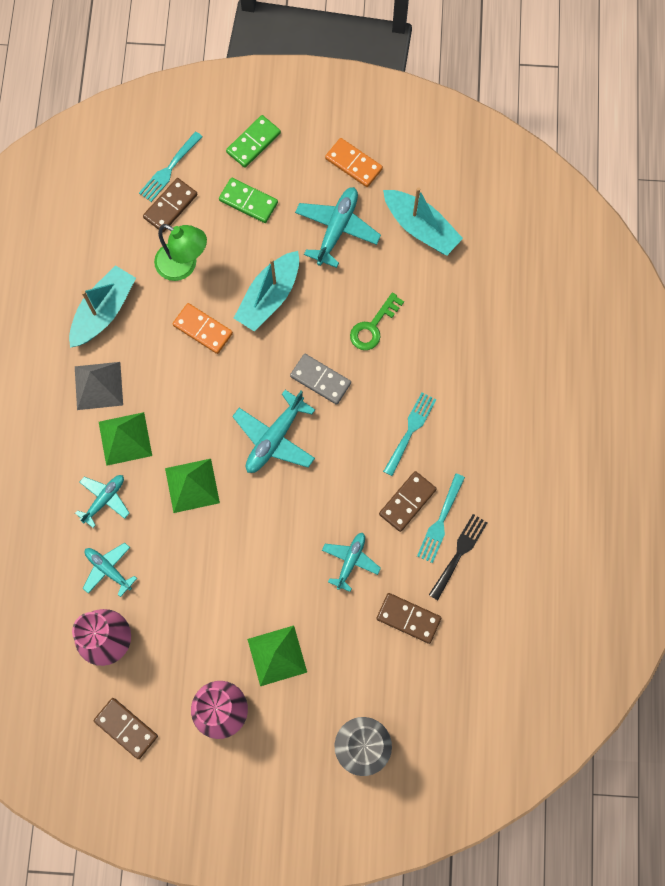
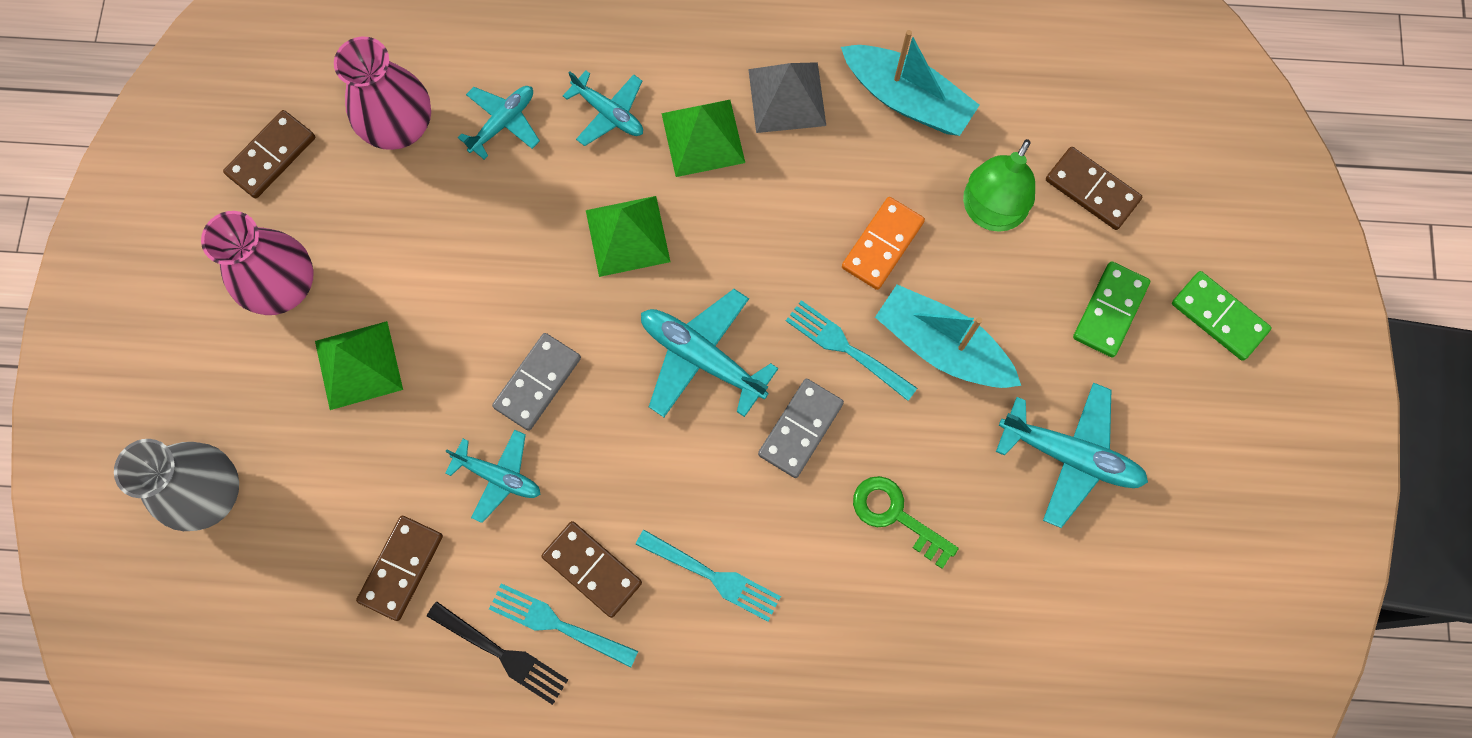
camera: 90 degrees right, 0 degrees up
(169, 169) = (1158, 186): turquoise fork -> turquoise fork (846, 348)
(290, 539) = (538, 383): none -> grey domino
(353, 164) = (1195, 484): orange domino -> none
(421, 228) = (1082, 601): turquoise boat -> none

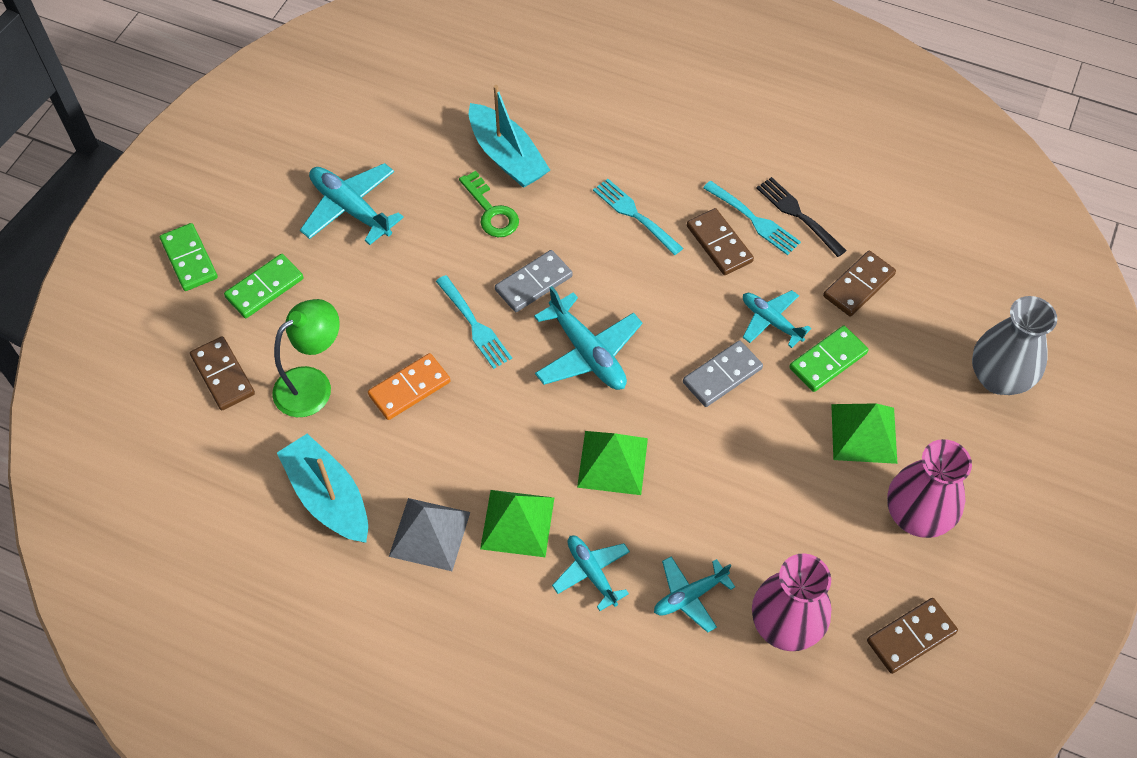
camera: 160 degrees left, 15 degrees down
(418, 446) = (828, 361): none -> green domino
(942, 346) = (402, 304): turquoise boat -> turquoise boat (507, 156)

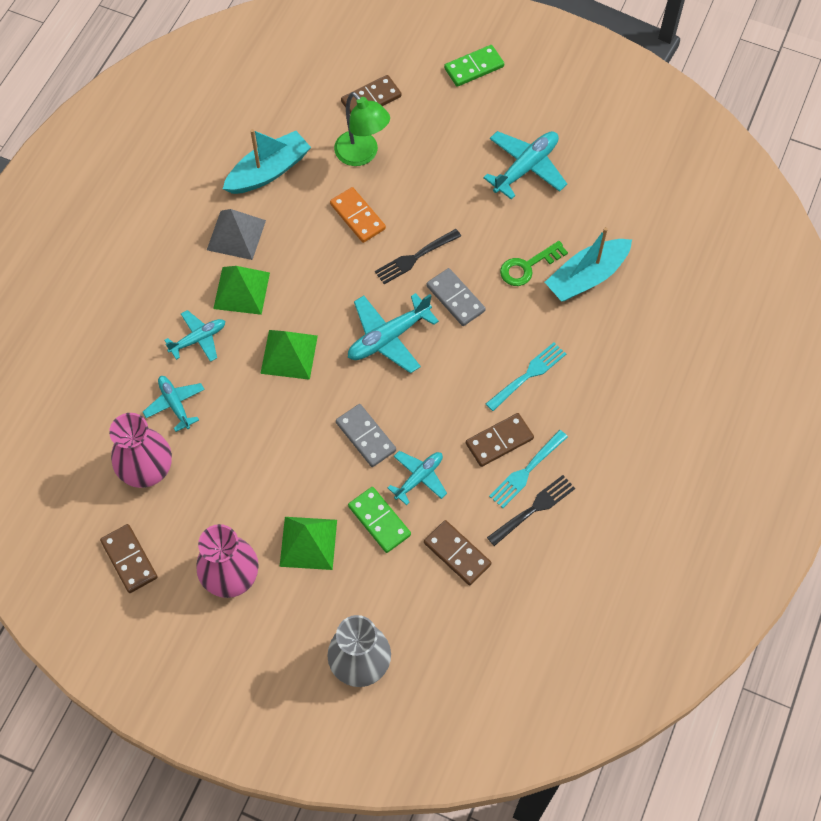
camera: 90 degrees right, 5 degrees up
(265, 288) = (448, 117): green domino -> none
(474, 325) = (415, 257): turquoise fork -> black fork

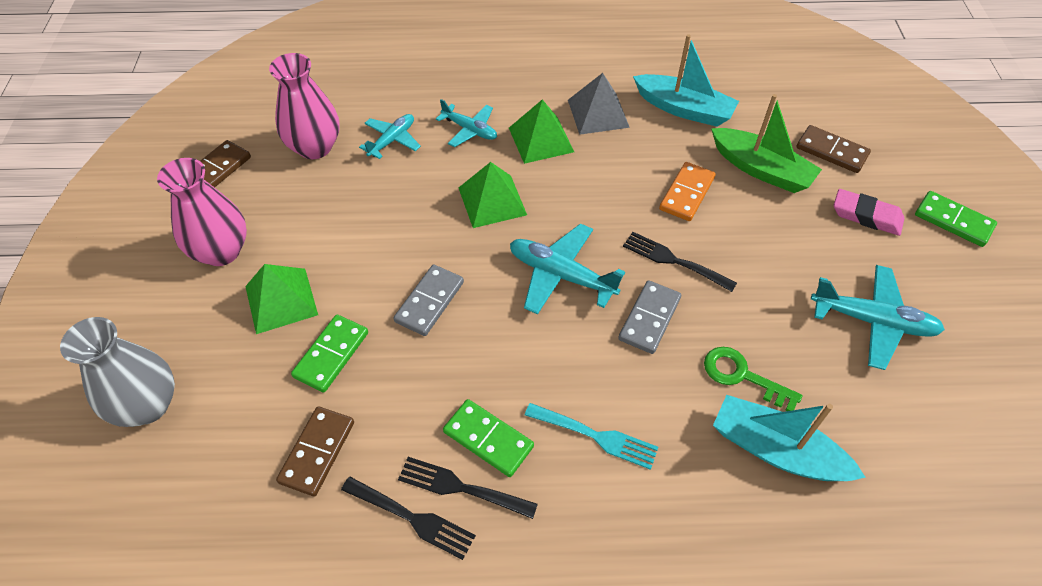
camera: 65 degrees right, 10 degrees down
(362, 155) = (761, 169): green lamp -> green boat
(419, 478) = (401, 372): turquoise plane -> none
(441, 116) = (866, 216): none -> pink eraser
(499, 441) = (488, 439): brown domino -> green domino
(526, 471) = (461, 487): turquoise fork -> black fork

